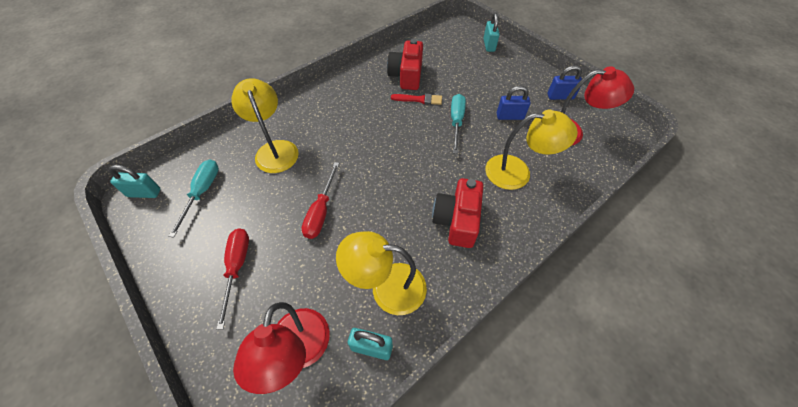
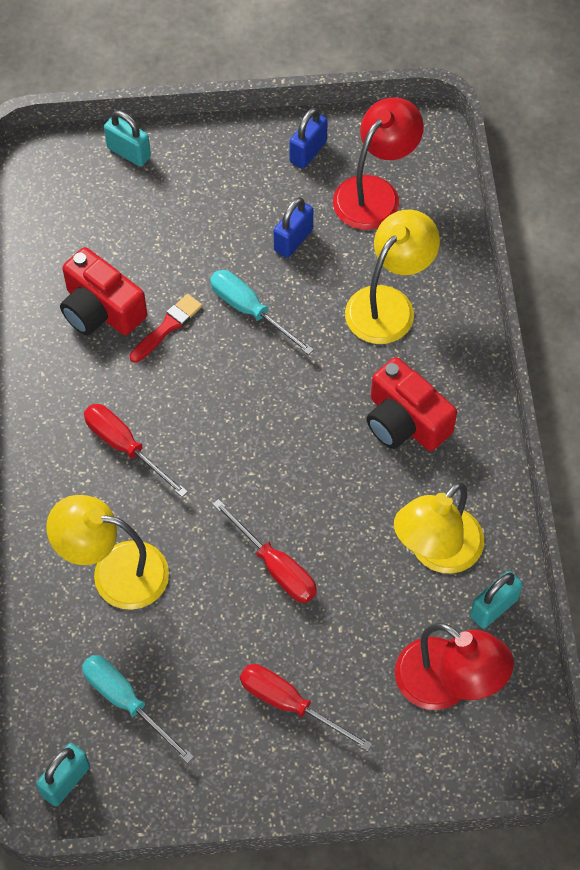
camera: 55 degrees left, 5 degrees up
(345, 118) = (125, 447): none -> red screwdriver

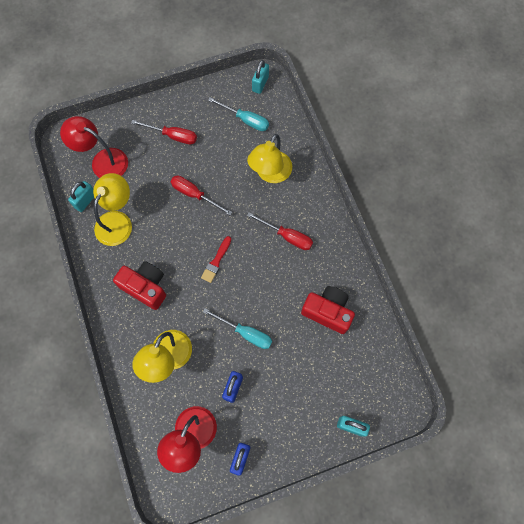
camera: 165 degrees right, 10 degrees up
(115, 572) = (270, 174): yellow lamp -> yellow lamp turned 120 degrees clockwise
(167, 327) = (288, 311): red brush -> red brush (216, 261)

